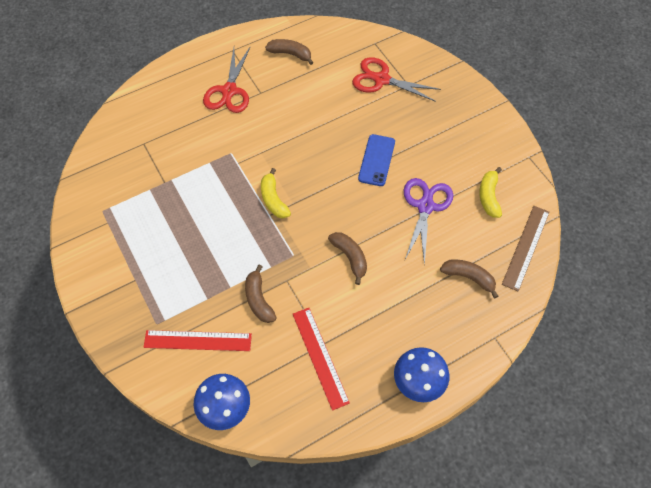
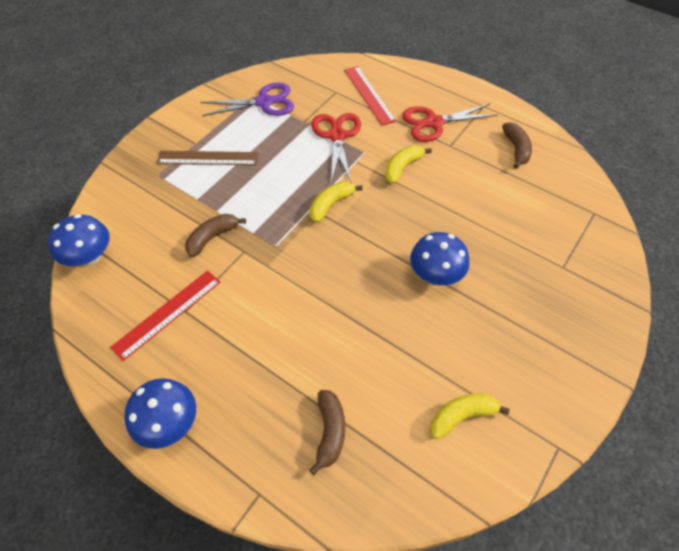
camera: 65 degrees right, 5 degrees down
(198, 340) = (152, 209): red ruler -> red ruler (369, 95)
(264, 134) = (402, 167): none -> yellow banana
(350, 257) = (296, 296): brown banana -> none
(376, 160) = (435, 274): blue phone -> blue mushroom
(381, 79) = (548, 238): red scissors -> red scissors (337, 136)
(425, 206) = (404, 347): purple scissors -> purple scissors (264, 102)
(526, 247) = (411, 492): brown ruler -> brown ruler (208, 158)

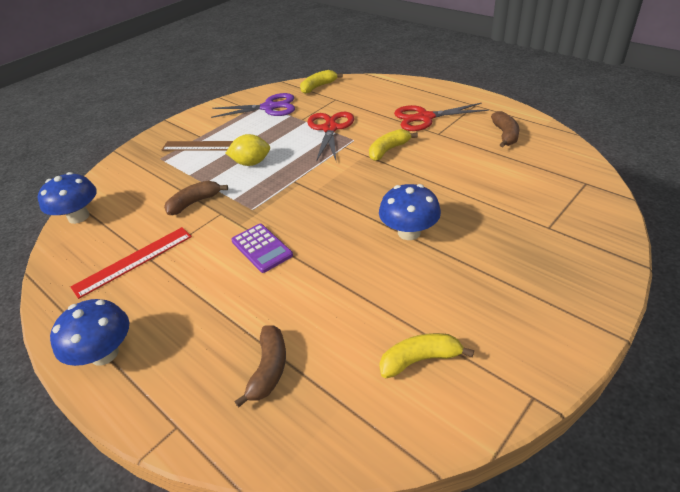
camera: 10 degrees right, 15 degrees down
(261, 183) = (251, 163): none -> yellow lemon
(295, 295) = (261, 248): none -> purple calculator
(331, 204) = (313, 178): yellow banana -> yellow banana (318, 87)
(369, 95) = (366, 100): red ruler -> none

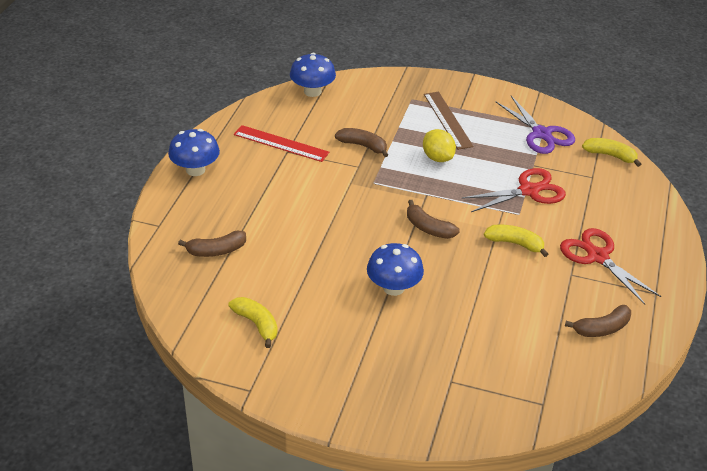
camera: 60 degrees right, 0 degrees up
(261, 248) = (328, 205): purple calculator -> none
(339, 191) = (428, 228): none -> brown banana

